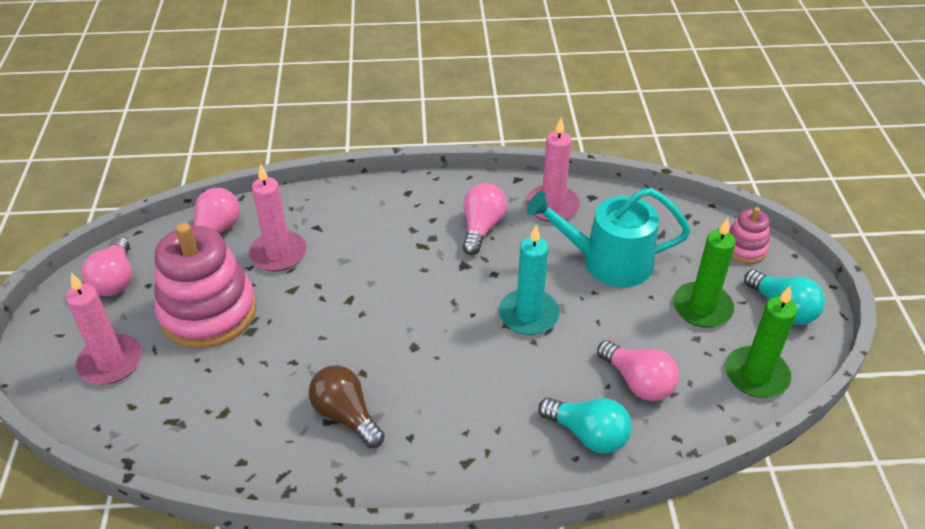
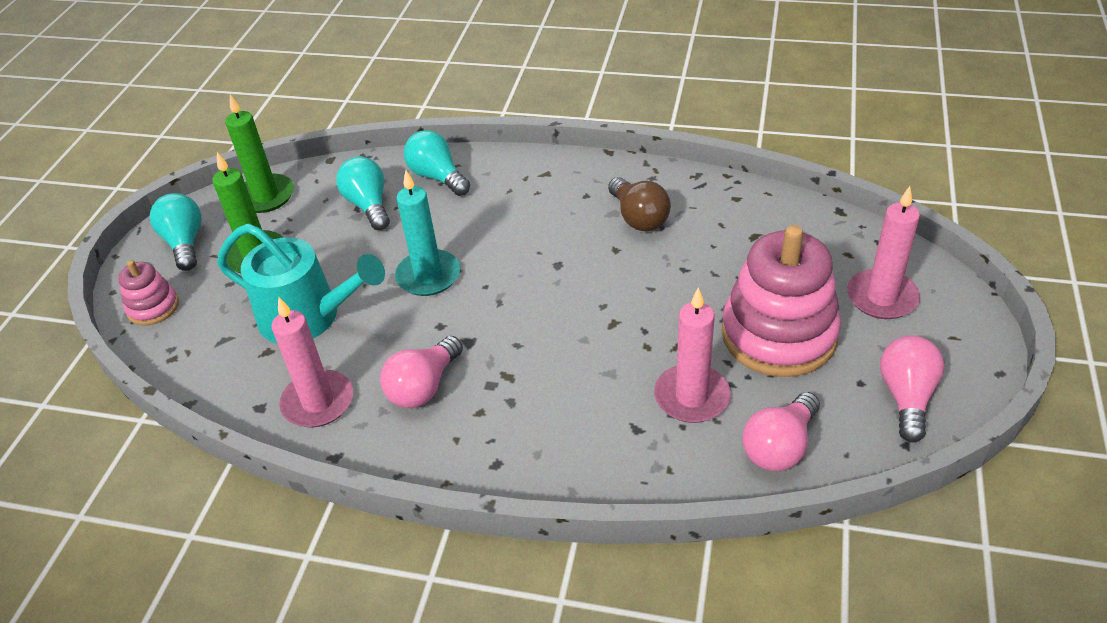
camera: 160 degrees left, 0 degrees up
(638, 382) = (369, 205): pink light bulb -> turquoise light bulb

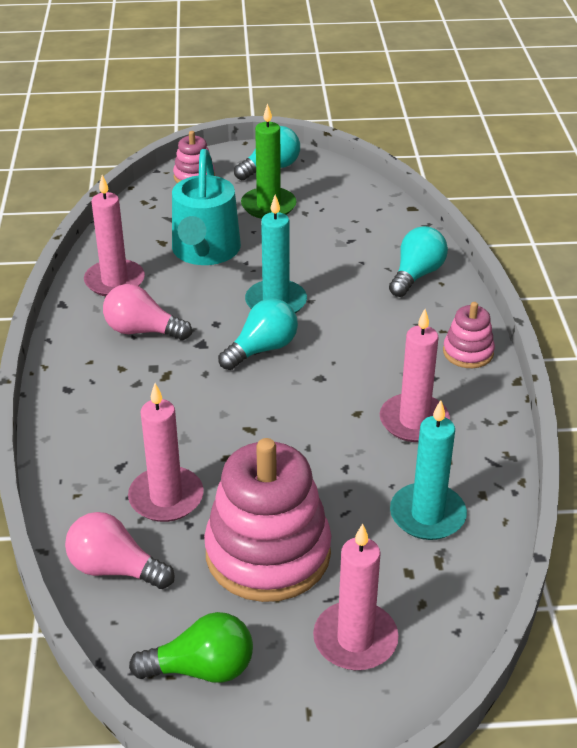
camera: 70 degrees right, 5 degrees down
(266, 196) = (345, 189): green candle -> none
(369, 205) = (357, 246): turquoise light bulb -> turquoise light bulb (262, 349)
(561, 169) = (468, 352): none -> pink stacking toy
(638, 217) = (414, 421): brown light bulb -> pink candle
(753, 232) = (427, 515): none -> turquoise candle
(906, 397) = (201, 669): pink light bulb -> green light bulb

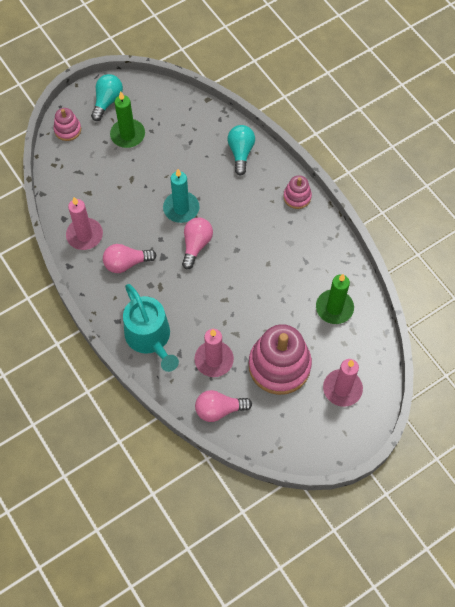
camera: 30 degrees left, 25 degrees up
(201, 669) = (290, 437): green light bulb -> none
(205, 251) = (117, 188): turquoise watering can -> turquoise watering can (150, 338)
(262, 349) = (196, 245): turquoise light bulb -> pink light bulb
(414, 421) = (297, 255): pink candle -> none
(427, 515) = (334, 308): turquoise candle -> green candle

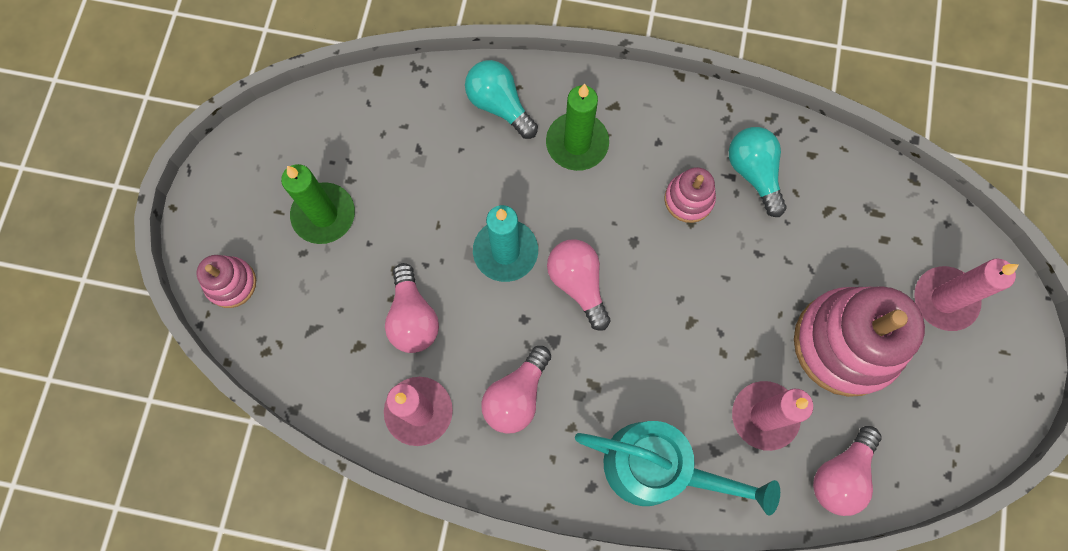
camera: 45 degrees left, 10 degrees up
(107, 101) = (244, 192): turquoise light bulb -> turquoise light bulb (754, 173)
(119, 200) = (413, 317): none -> pink light bulb
(297, 197) = (631, 101): pink stacking toy -> pink stacking toy (688, 199)
(334, 308) = (827, 205): green candle -> green candle (577, 143)

